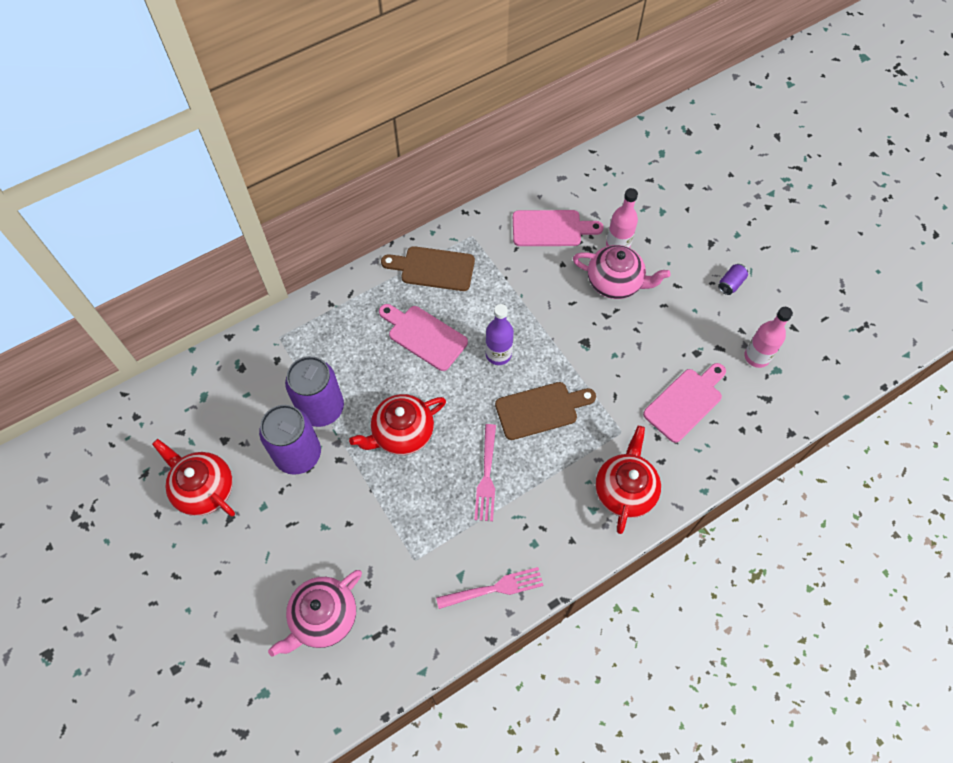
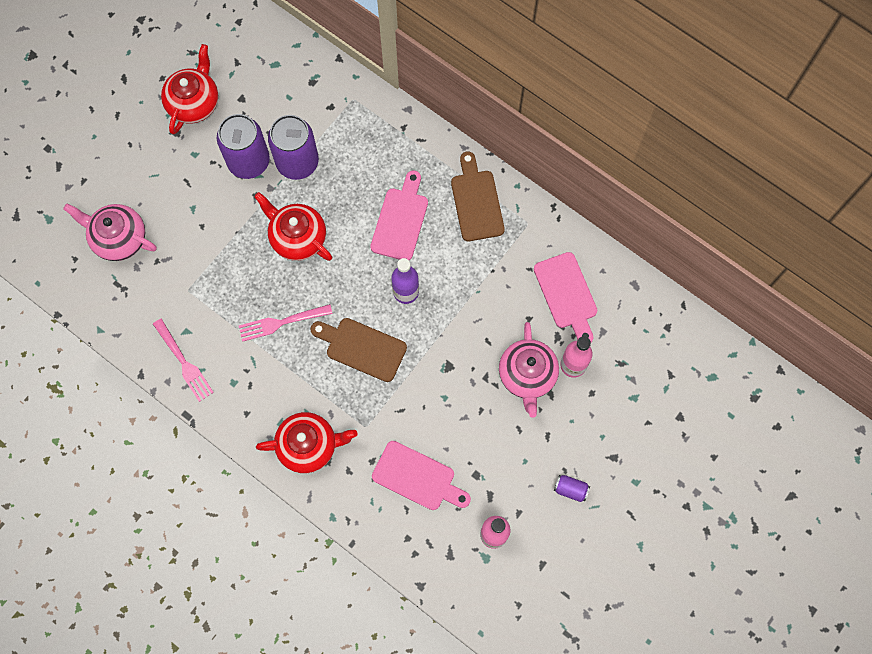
camera: 70 degrees right, 10 degrees up
(540, 410) = (362, 348): brown cutting board -> brown cutting board turned 150 degrees clockwise

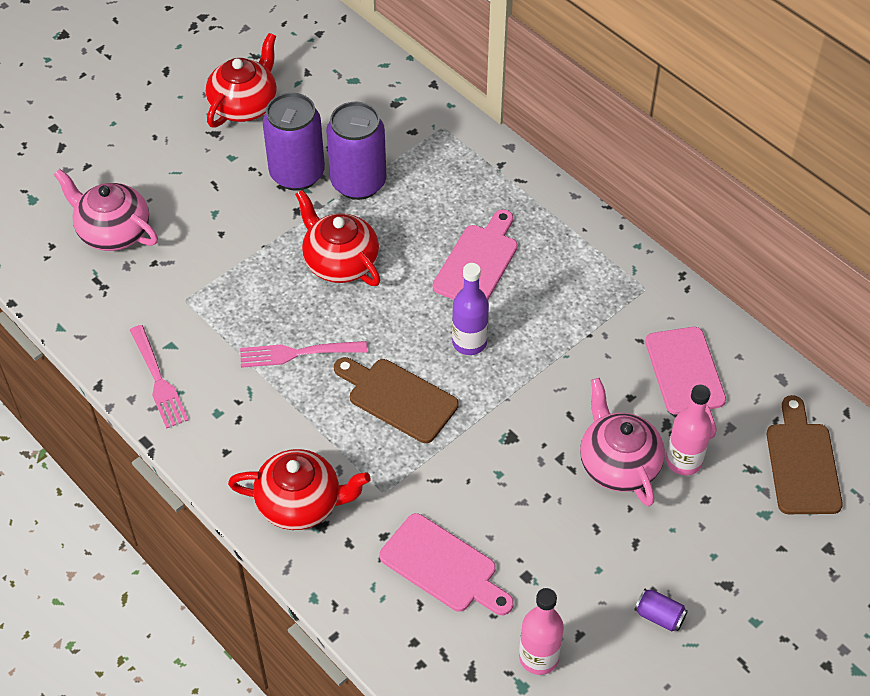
camera: 10 degrees right, 20 degrees down
(476, 201) = (581, 255): brown cutting board -> brown cutting board (802, 463)
(527, 375) = (618, 464): pink teapot -> pink teapot turned 150 degrees clockwise

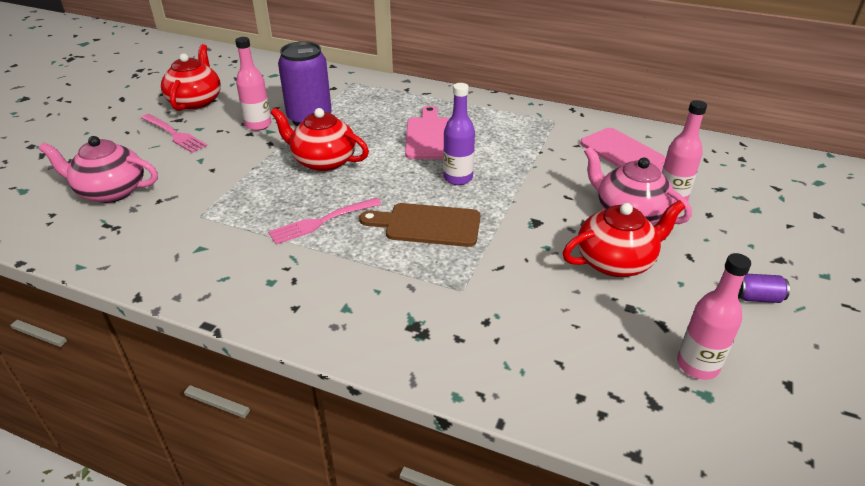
camera: 25 degrees left, 15 degrees down
(158, 379) = (198, 275): pink fork -> pink fork (174, 134)
(297, 174) = (258, 125): purple can -> pink bottle
(301, 503) = (392, 323): red teapot -> red teapot (615, 261)
(443, 566) = (556, 326): pink cutting board -> none
(802, 463) = (747, 176): brown cutting board -> none

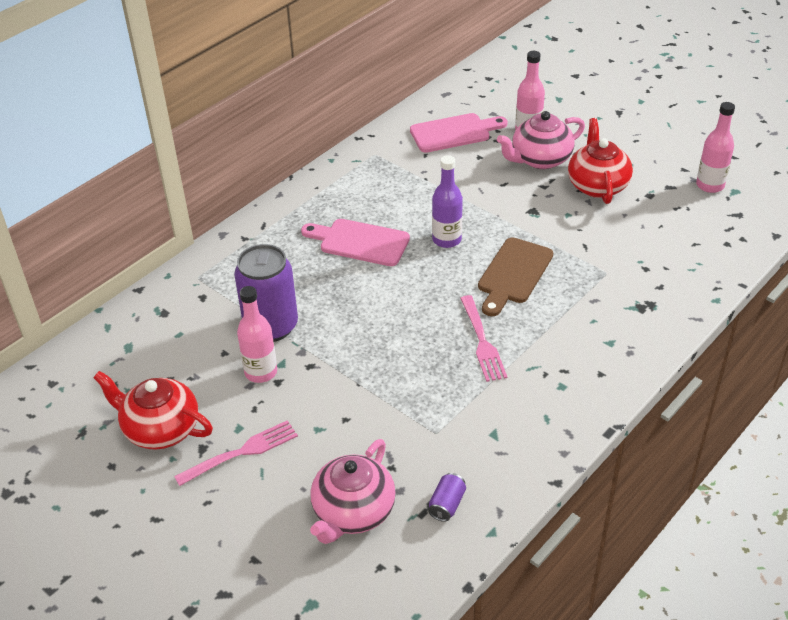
camera: 70 degrees left, 5 degrees up
(323, 161) = (371, 327): red teapot -> none
(757, 297) = (654, 137): purple can -> purple can (447, 504)

